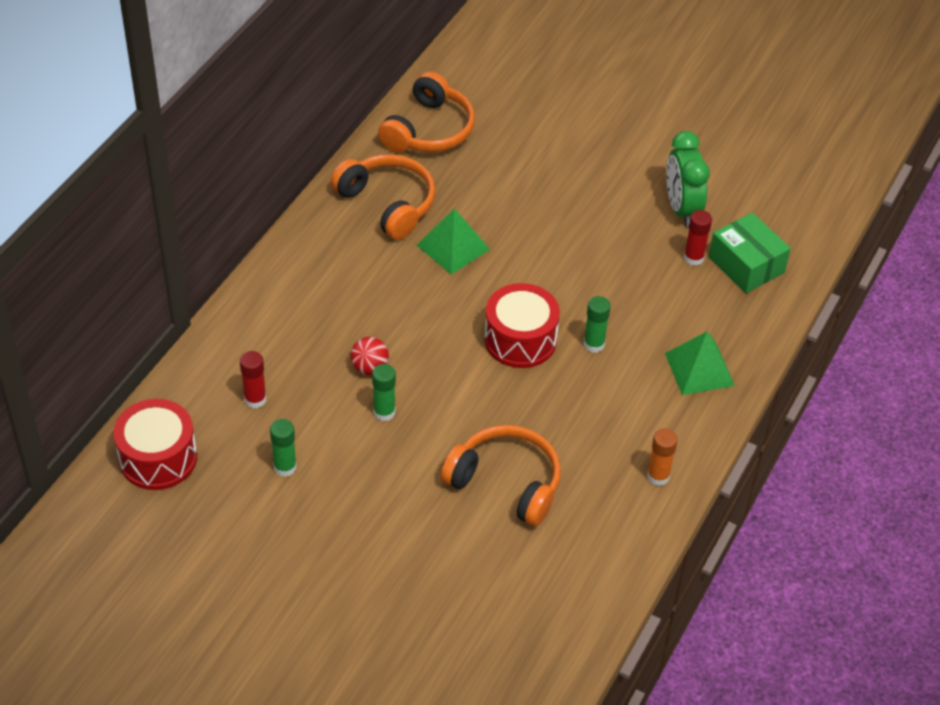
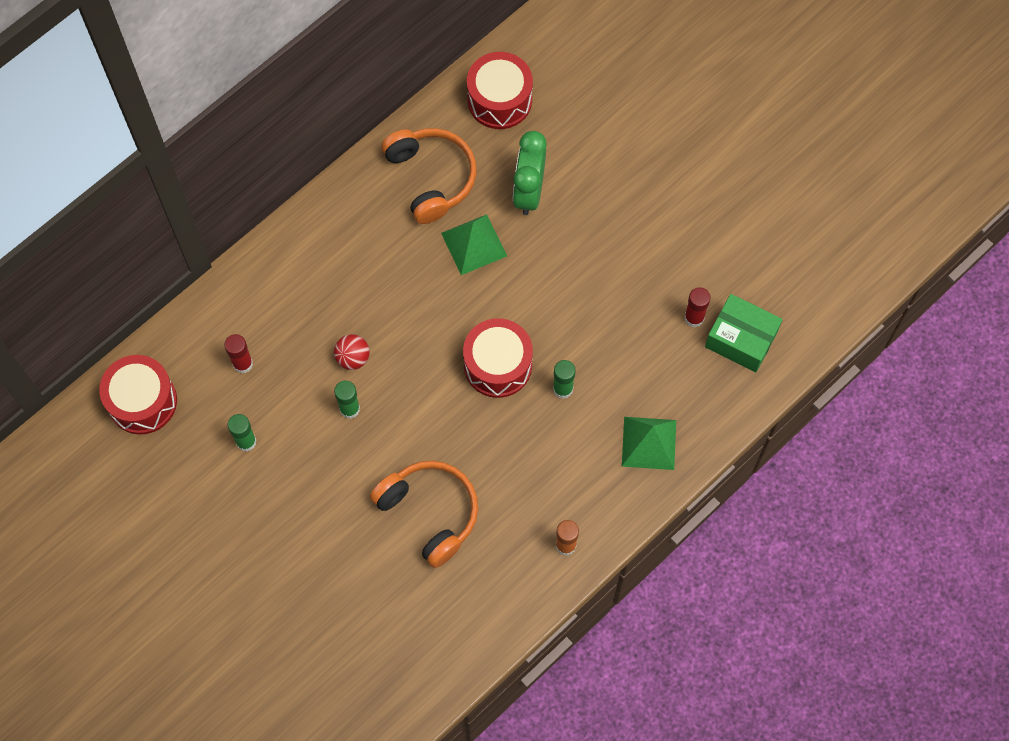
camera: 20 degrees right, 20 degrees up
(429, 130) = (499, 100): orange headphones -> red drum
(681, 209) = (705, 257): green clock -> green clock (528, 192)
(746, 265) = (741, 339): green box -> green box turned 45 degrees counterclockwise

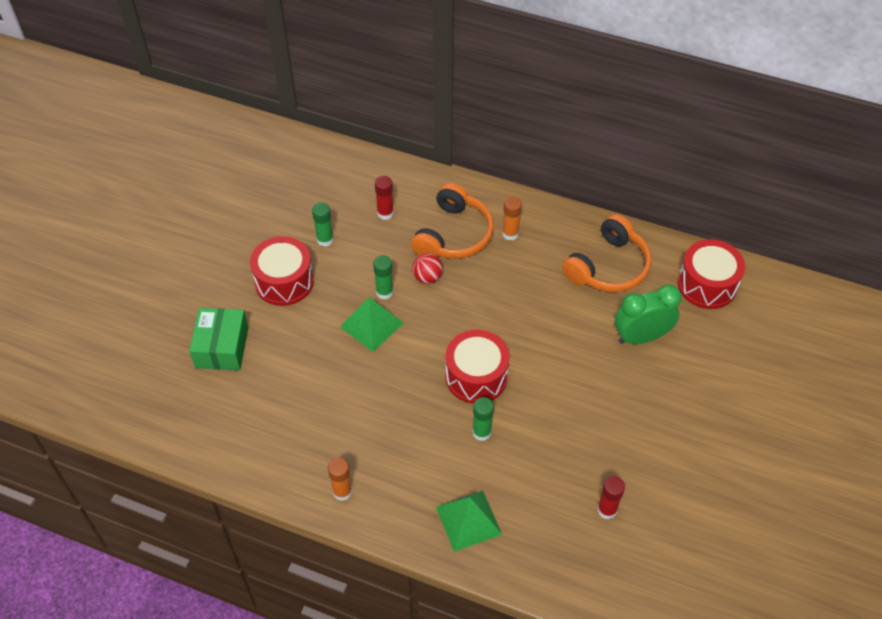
camera: 65 degrees right, 15 degrees down
(142, 401) = (325, 169): red drum -> red drum (284, 281)
(339, 250) = (510, 234): none -> orange glue stick
(430, 513) = (324, 380): orange headphones -> orange headphones (453, 235)
(474, 244) = (570, 318): green pyramid -> green pyramid (371, 325)
(741, 339) = (610, 558): green box -> green box (222, 347)

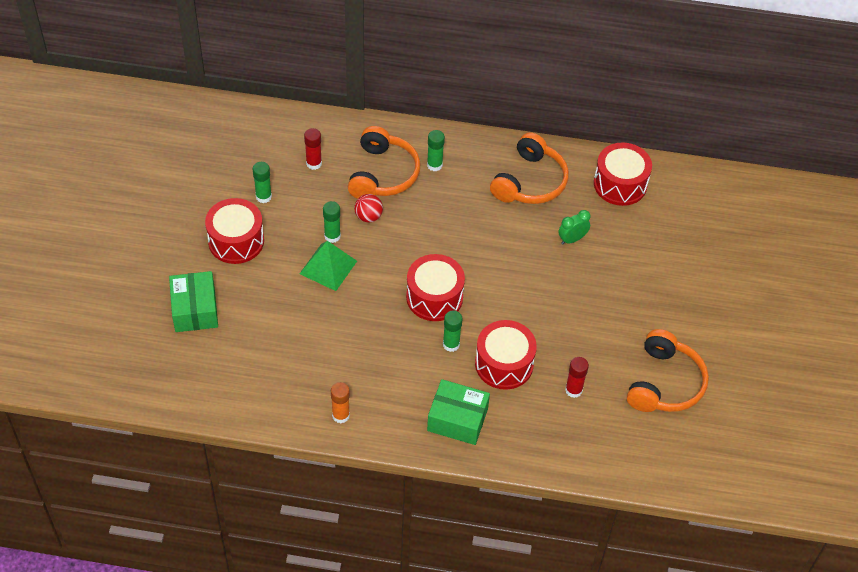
camera: 15 degrees left, 0 degrees up
(468, 520) = (457, 420): green pyramid -> green box
(510, 234) = (434, 165): orange glue stick -> green glue stick
(535, 465) = (504, 364): none -> red drum
(641, 337) = (572, 239): green clock -> green clock, size x0.58
(713, 520) = (664, 383): none -> orange headphones

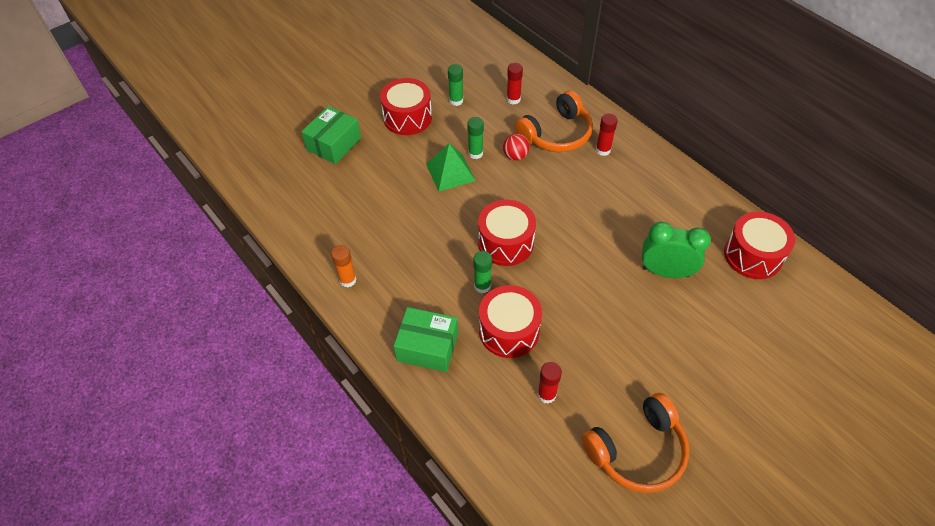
camera: 45 degrees right, 0 degrees up
(434, 165) = (603, 150): green glue stick -> red glue stick
(457, 420) = (427, 347): green box -> green box turned 45 degrees counterclockwise
(530, 181) = (671, 206): orange headphones -> none
(572, 239) = (665, 272): green clock -> green clock, size x1.73

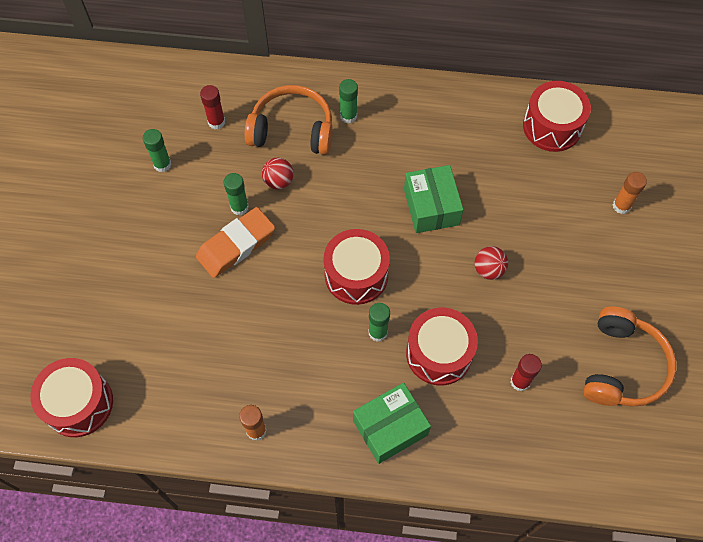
camera: 45 degrees left, 10 degrees up
(334, 144) = (88, 307): green box -> green box (431, 207)
(407, 117) = (133, 219): red drum -> red drum (79, 403)
(450, 172) = (236, 245): green pyramid -> orange eraser
(556, 134) = (292, 130): orange headphones -> orange headphones turned 90 degrees counterclockwise
(601, 308) = (488, 269): none -> red ball
(603, 150) = (348, 116): red glue stick -> green glue stick
(665, 272) = (504, 195): green clock -> none
(755, 346) = (621, 206): none -> orange glue stick

